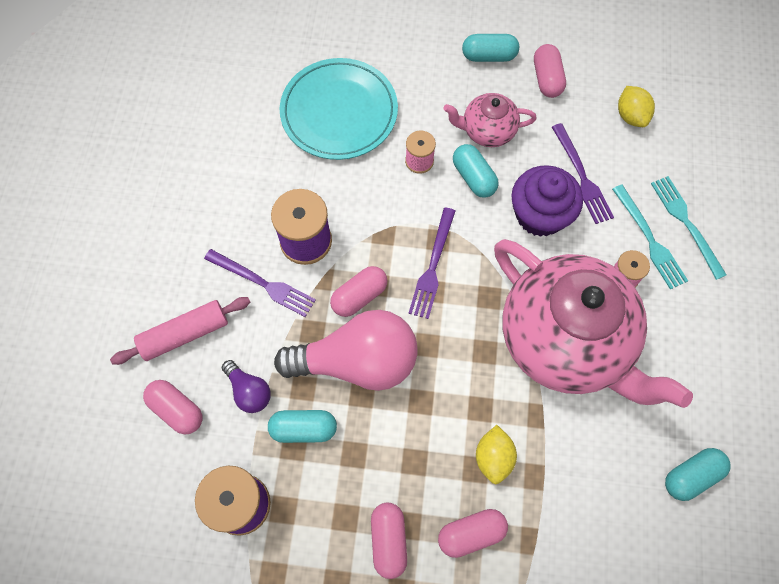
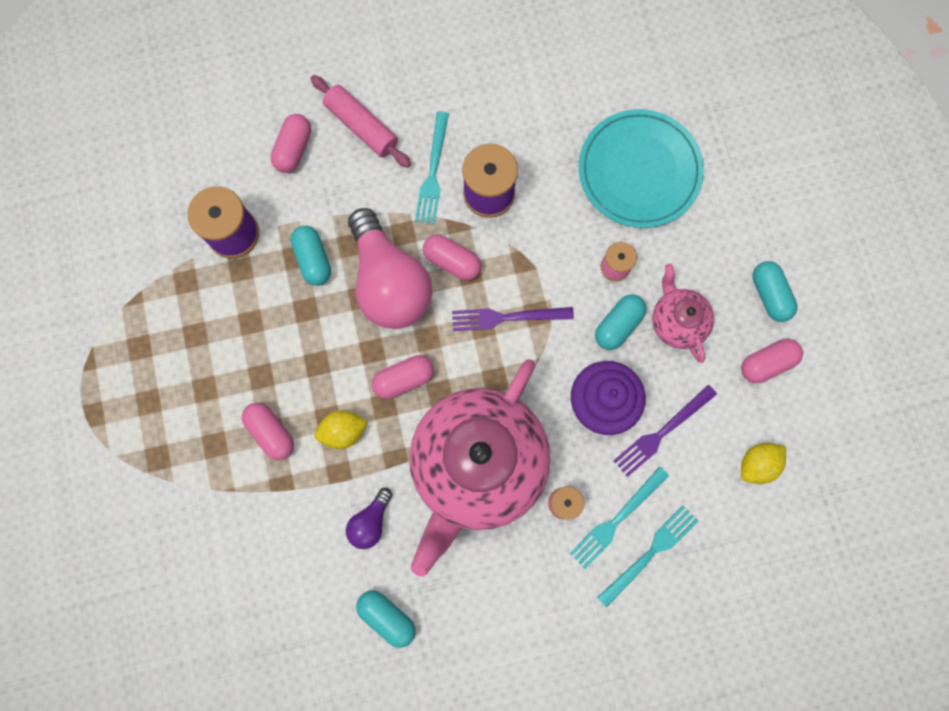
camera: 70 degrees right, 10 degrees up
(249, 391) = (330, 201): purple light bulb -> purple light bulb (370, 521)
(262, 283) = (433, 172): purple fork -> turquoise fork
(388, 540) = (243, 365): pink capsule -> pink capsule (404, 379)

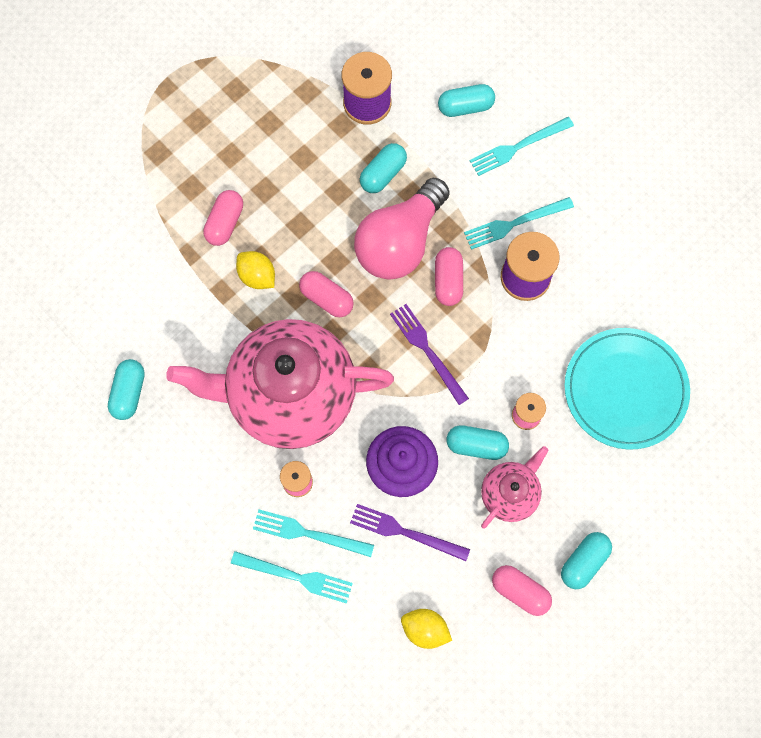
camera: 60 degrees right, 5 degrees down
(294, 149) = (465, 107): pink capsule -> turquoise capsule
(362, 126) = (518, 147): pink rolling pin -> turquoise fork
(370, 521) = (197, 337): purple light bulb -> none

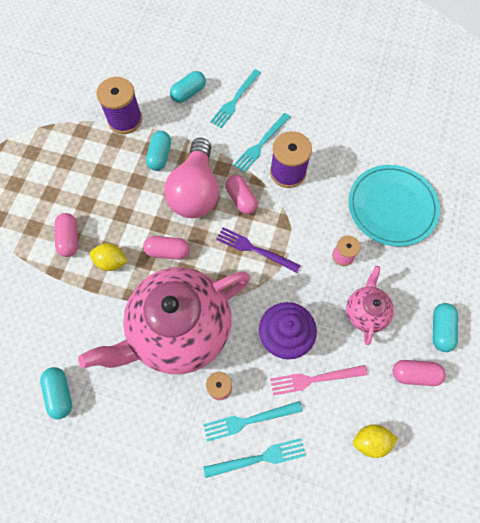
camera: 30 degrees left, 5 degrees down
(405, 532) = (315, 379): purple fork -> pink fork
(476, 445) = (324, 293): turquoise capsule -> none

